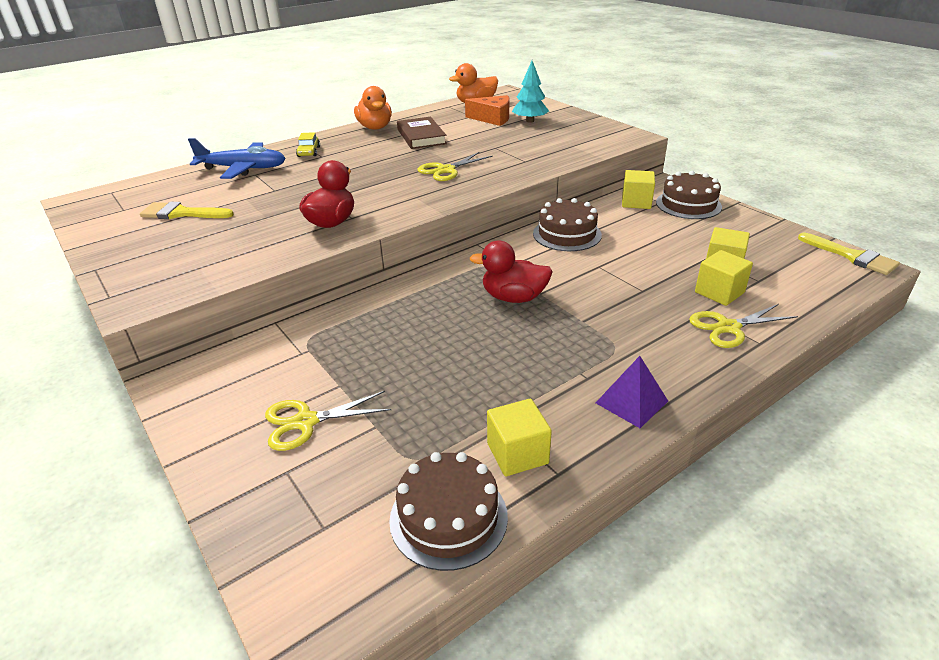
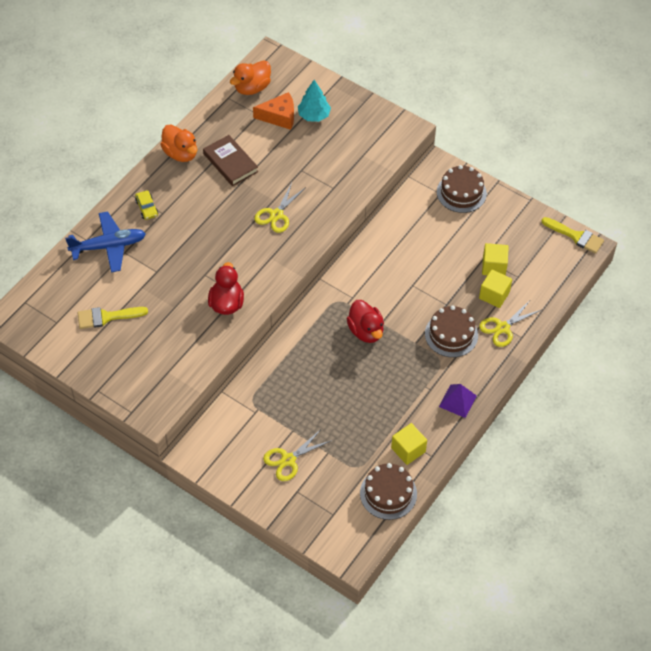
camera: 20 degrees left, 20 degrees up
(513, 297) = (366, 331): red duck -> red duck turned 105 degrees counterclockwise
(567, 234) = (380, 252): brown cake -> brown cake (451, 334)
(636, 202) = (422, 197): yellow cube -> none

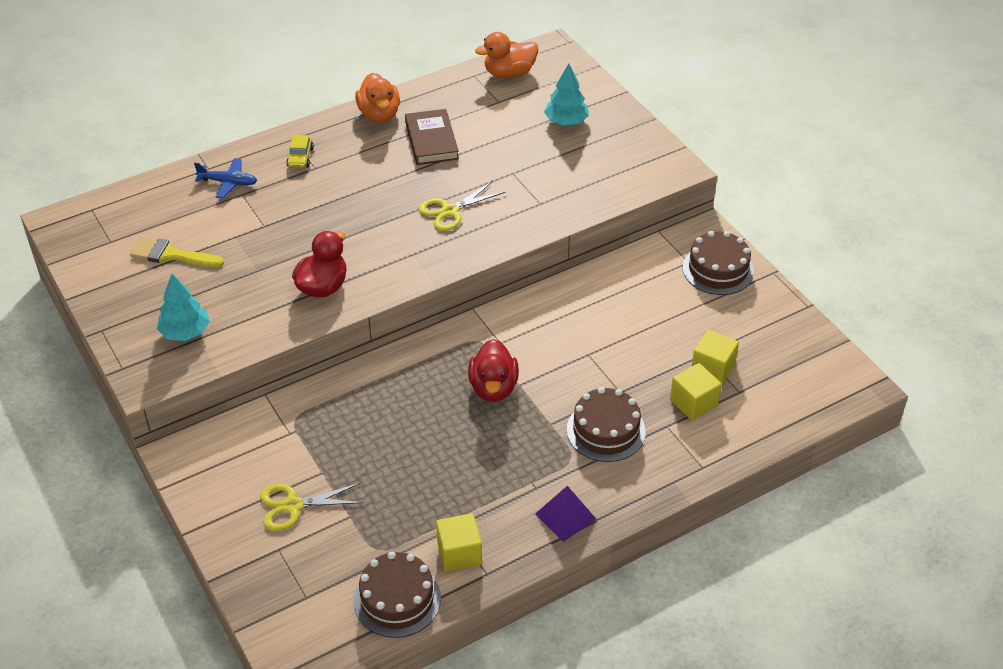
camera: 25 degrees right, 10 degrees down
(109, 246) = (228, 182): blue plane -> blue plane, size x0.61
(156, 370) = (185, 332): none -> turquoise tree
(279, 116) = (522, 111): orange cheese -> none
(502, 328) = (682, 446): yellow scissors -> none
(576, 236) = (850, 369): yellow brush -> none

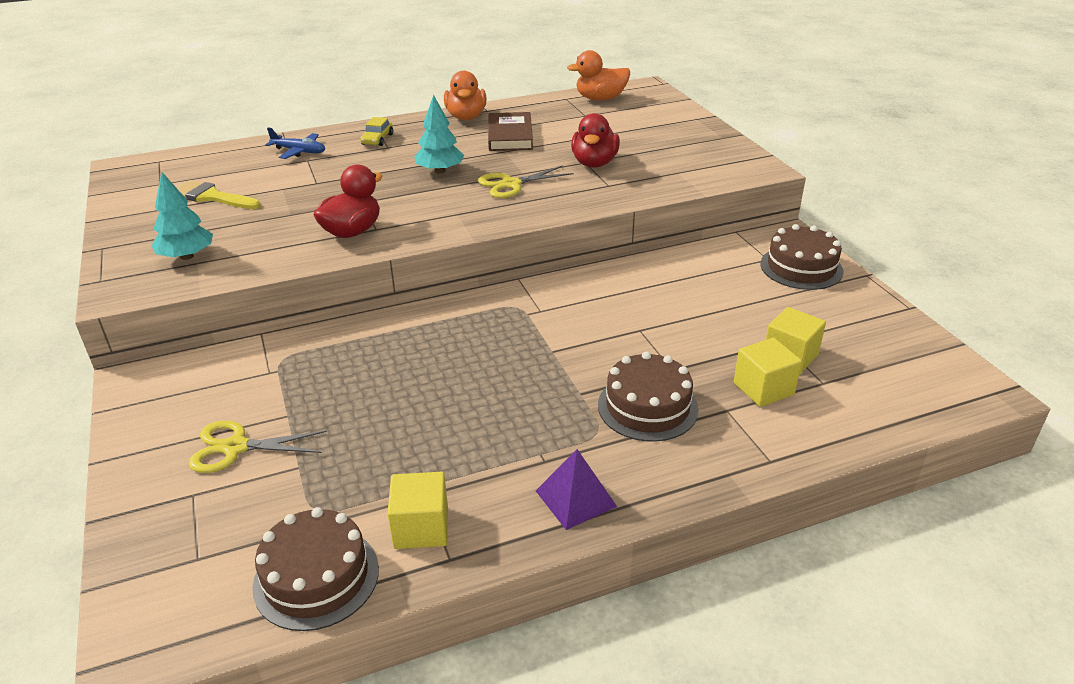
camera: 10 degrees right, 10 degrees down
(493, 388) = (520, 351): red duck -> red duck (594, 163)
(566, 121) = (649, 131): turquoise tree -> turquoise tree (440, 171)

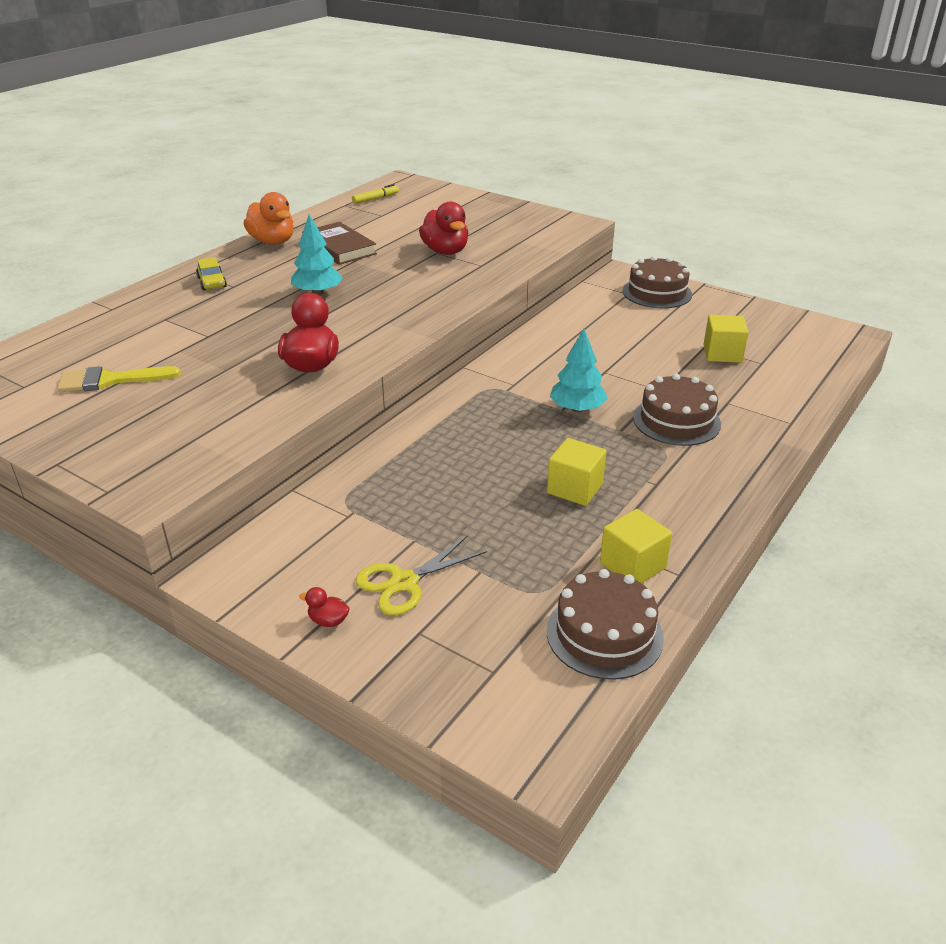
camera: 35 degrees left, 0 degrees up
(151, 451) = (328, 621): none -> red duck
(187, 256) = (172, 438): turquoise tree -> turquoise tree (577, 409)
(299, 151) = (143, 314): blue plane -> none
(511, 184) = (399, 286): yellow scissors -> none
(575, 498) = (707, 498): purple pyramid -> none
(600, 99) = (375, 199): orange duck -> yellow marker
(763, 389) = (732, 380): yellow cube -> yellow cube (575, 488)

